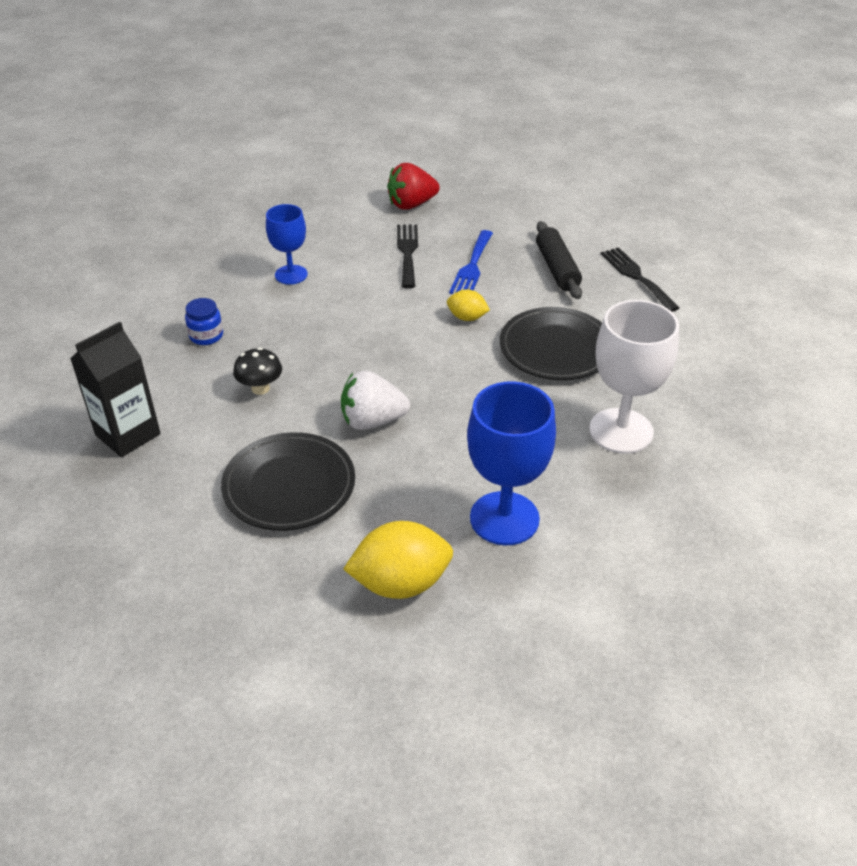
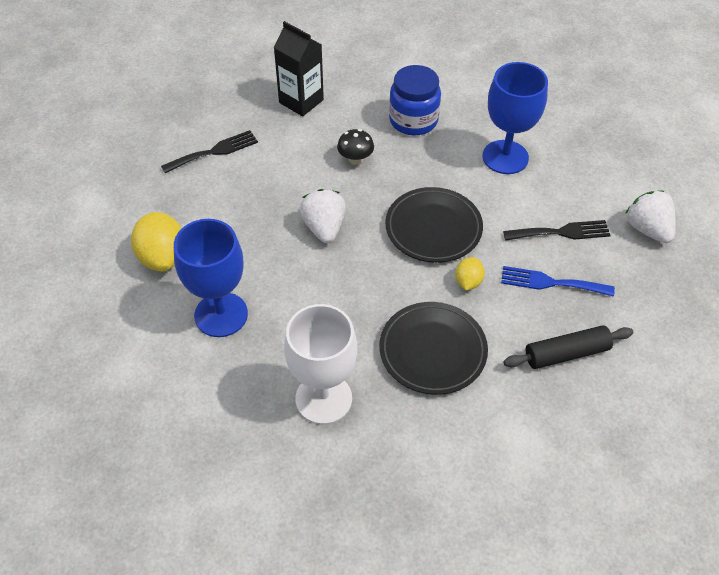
camera: 85 degrees right, 10 degrees up
(206, 336) = (413, 120): blue jar -> blue jar, size x1.86
(289, 486) = (253, 189): black plate -> black plate (433, 228)
(291, 275) = (505, 157): blue goblet -> blue goblet, size x1.63
(411, 204) = (647, 229): red strawberry -> white strawberry
(636, 277) = (569, 427): black fork -> black fork (214, 151)

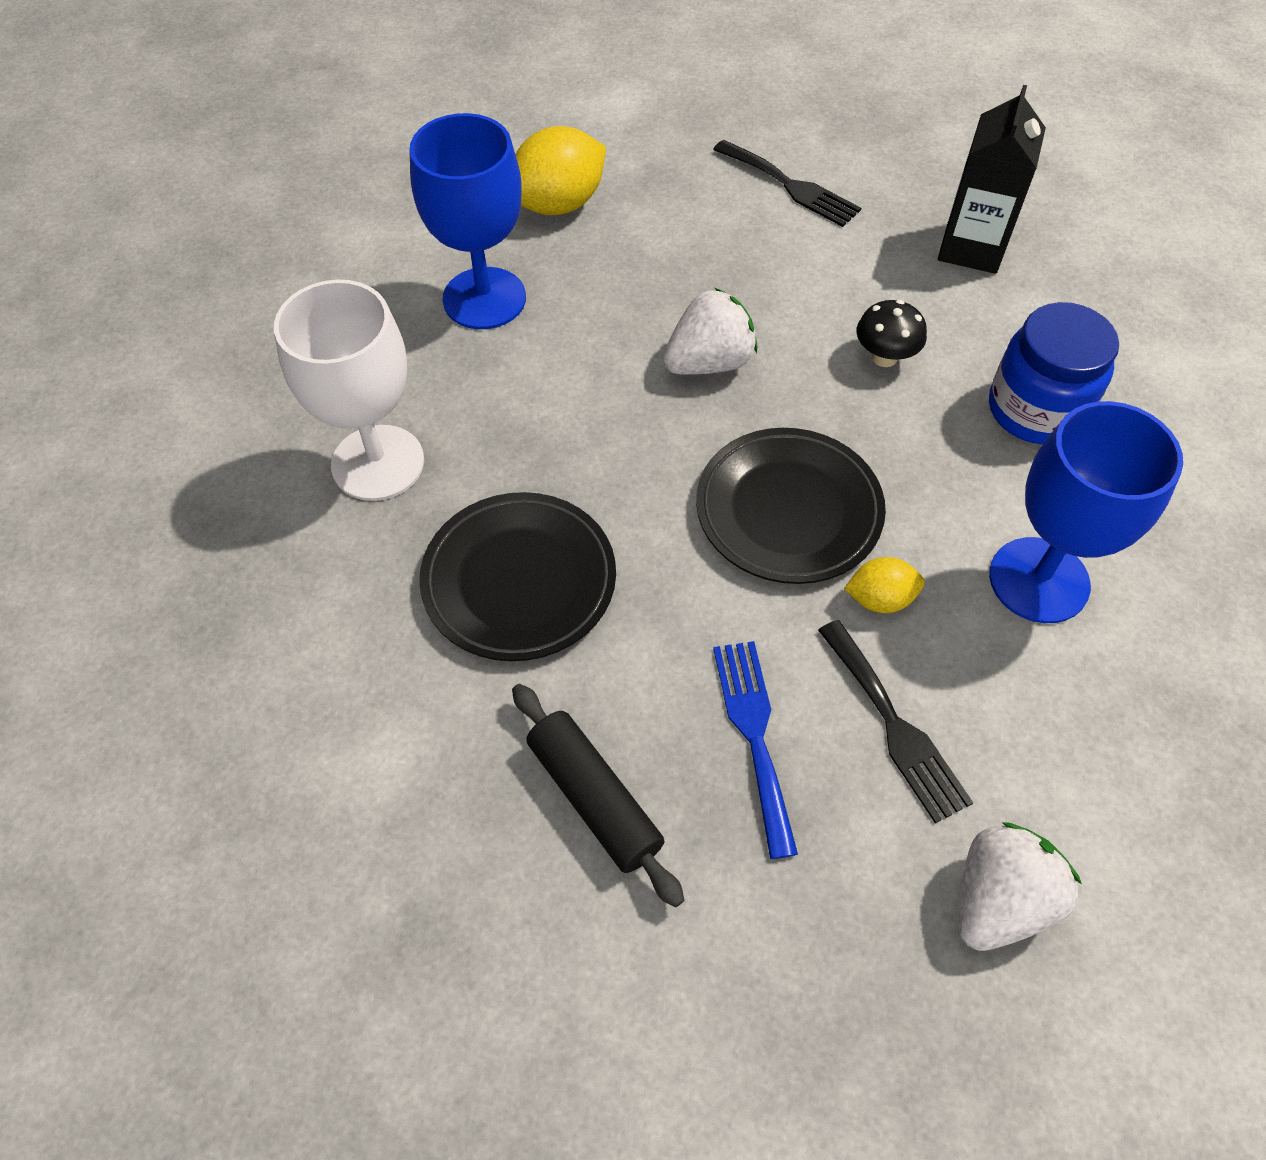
camera: 70 degrees right, 5 degrees up
(468, 282) = (691, 595): yellow lemon -> yellow lemon (879, 599)

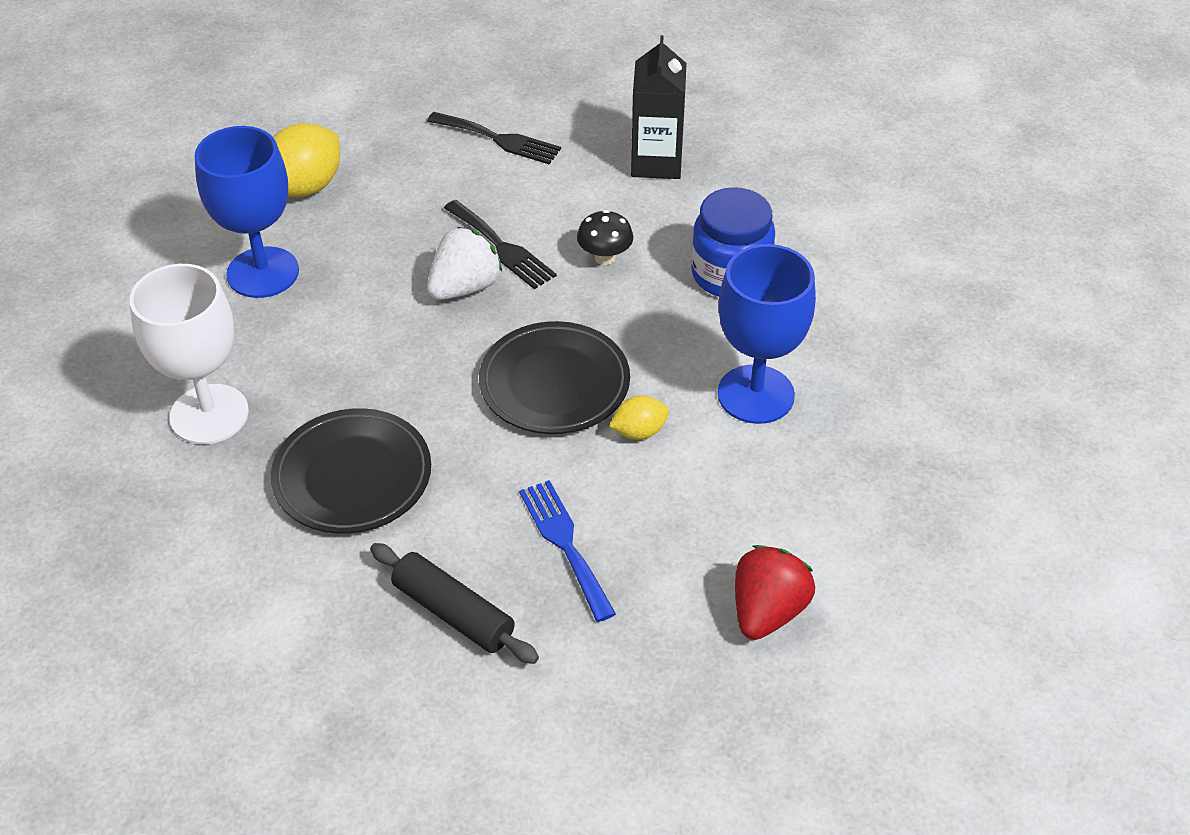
camera: 15 degrees left, 10 degrees down
(894, 726) = (669, 515): black fork -> black fork (502, 247)
(998, 900) = (767, 611): white strawberry -> red strawberry

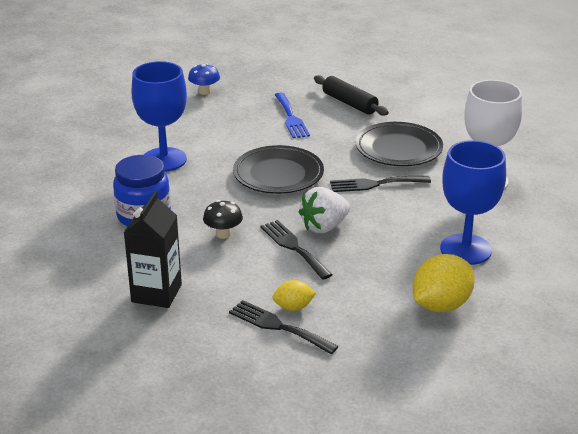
camera: 170 degrees left, 15 degrees down
(393, 383) = (375, 184): none -> black fork
(639, 432) = (237, 151): yellow lemon -> yellow lemon (293, 307)
(767, 611) = (204, 92): red strawberry -> blue mushroom

